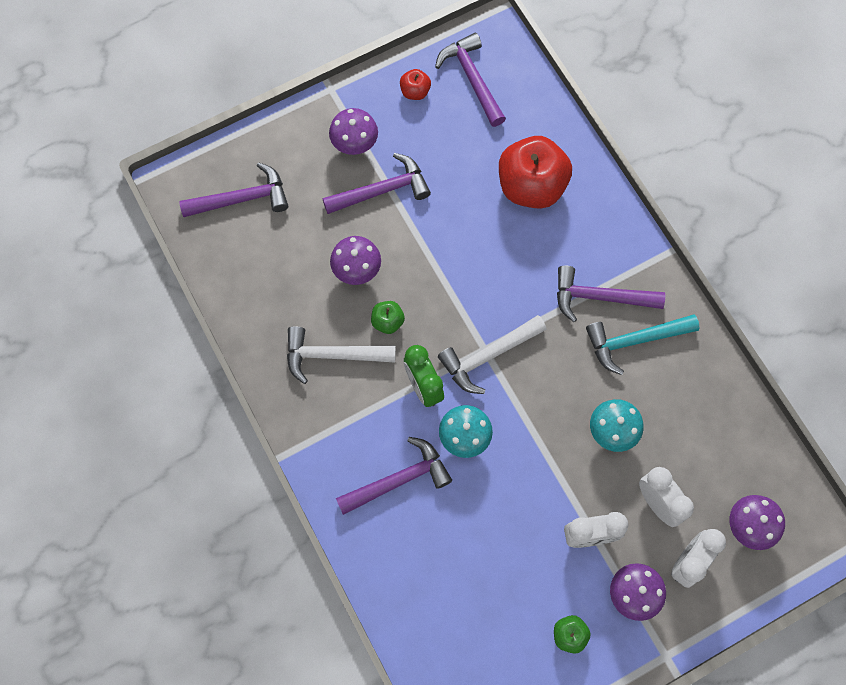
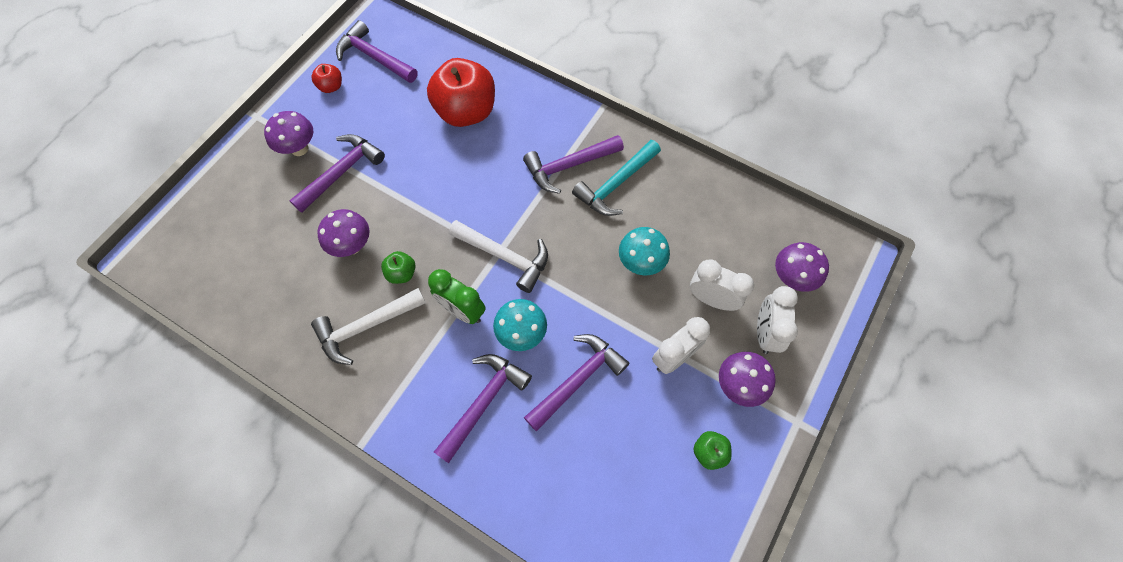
camera: 30 degrees left, 5 degrees down
(242, 199) = (215, 238): purple hammer -> purple hammer (577, 380)
(488, 356) = (504, 256): white hammer -> white hammer turned 90 degrees counterclockwise

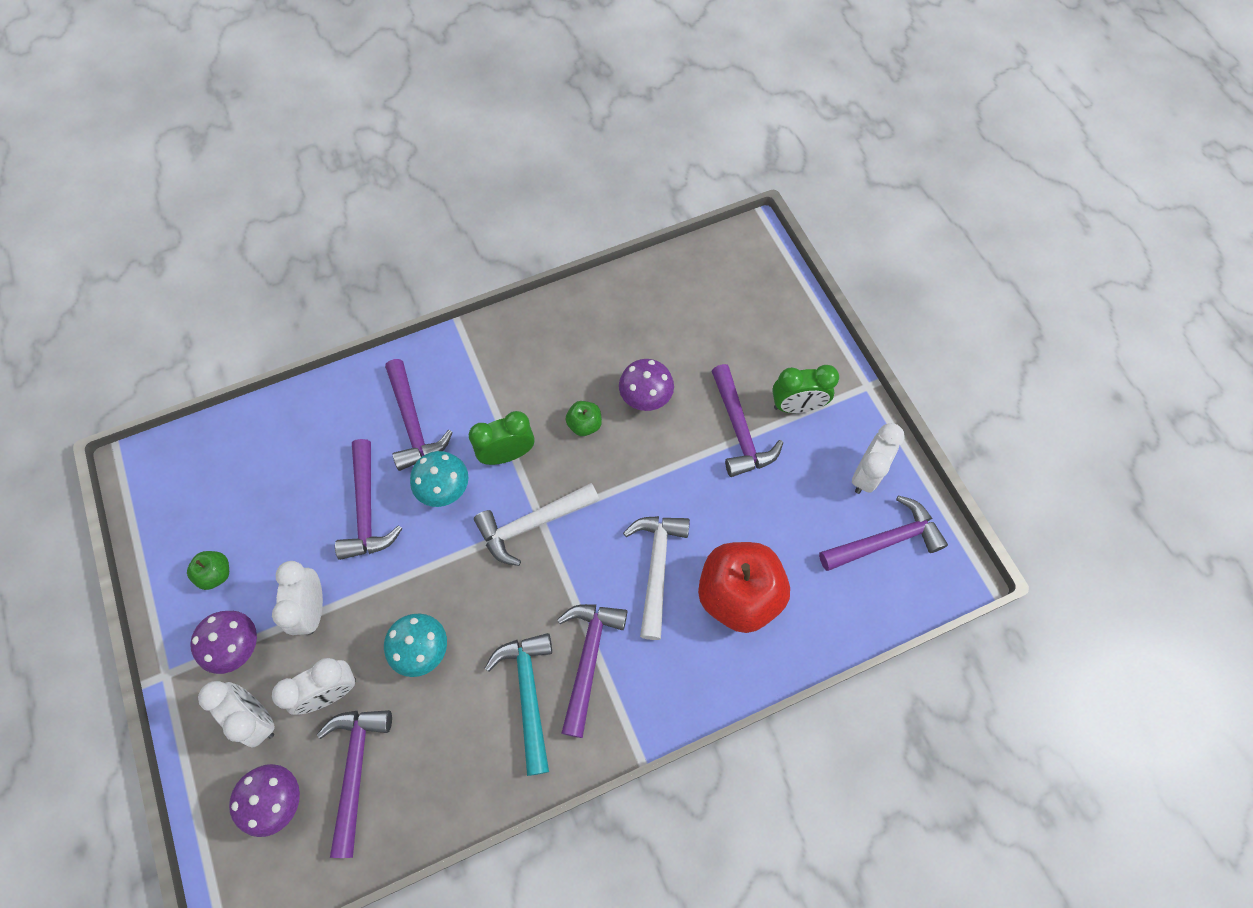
camera: 125 degrees right, 0 degrees up
(299, 148) = (796, 406): purple mushroom -> green clock
(331, 87) = (866, 474): red apple -> white clock
(366, 327) = (554, 371): white hammer -> white hammer (656, 568)
(738, 248) = (355, 770): none -> purple hammer

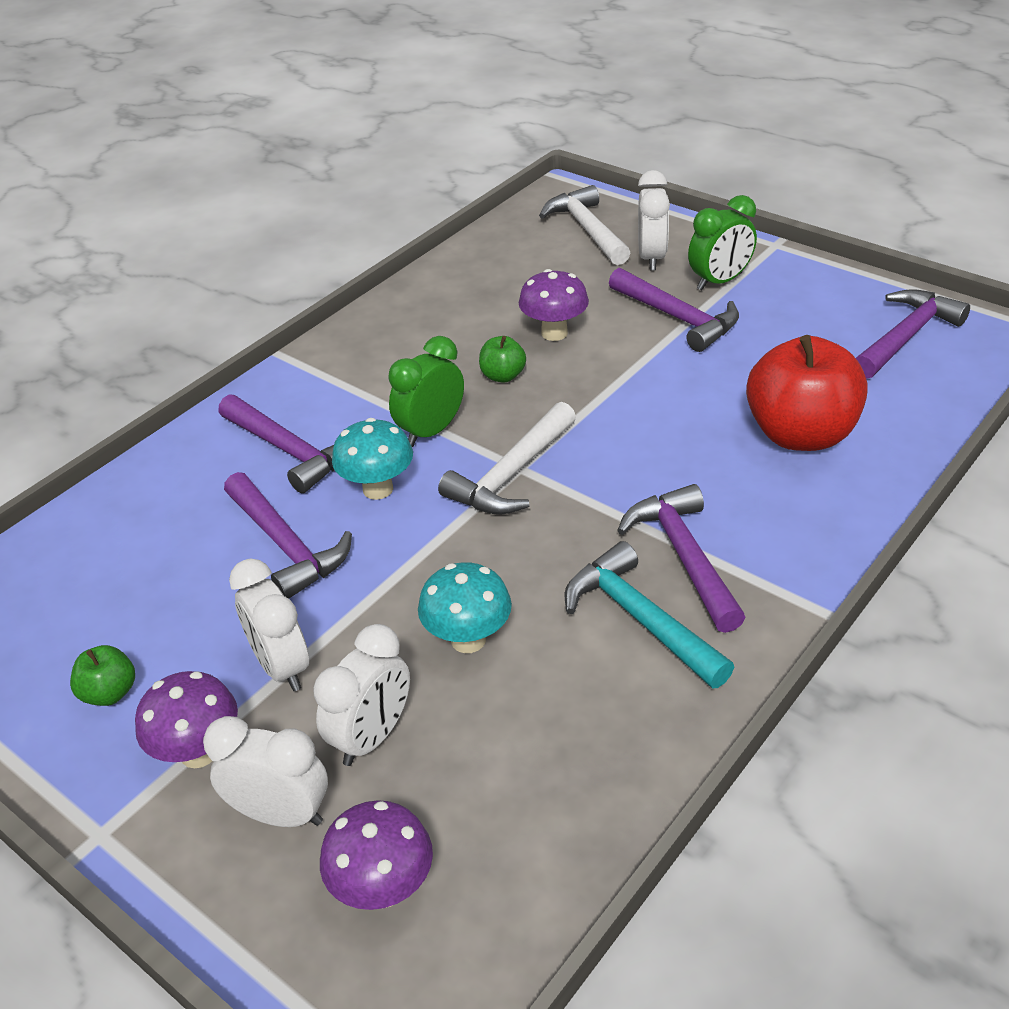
camera: 25 degrees left, 25 degrees down
(355, 770) = (472, 800): purple hammer -> none
(656, 568) = (690, 451): white hammer -> white hammer (587, 230)
(866, 474) = (837, 300): white clock -> white clock (651, 258)

